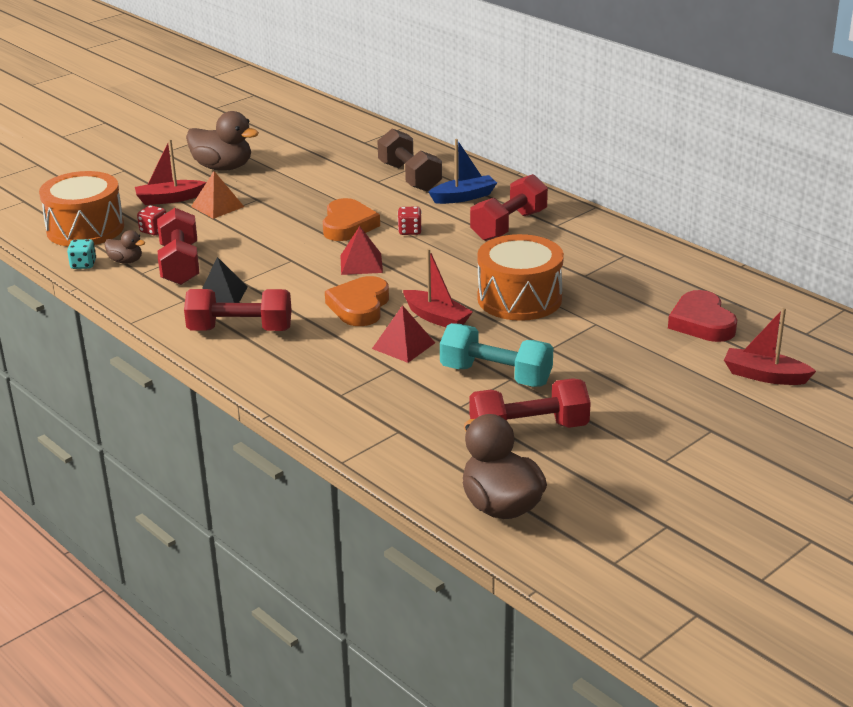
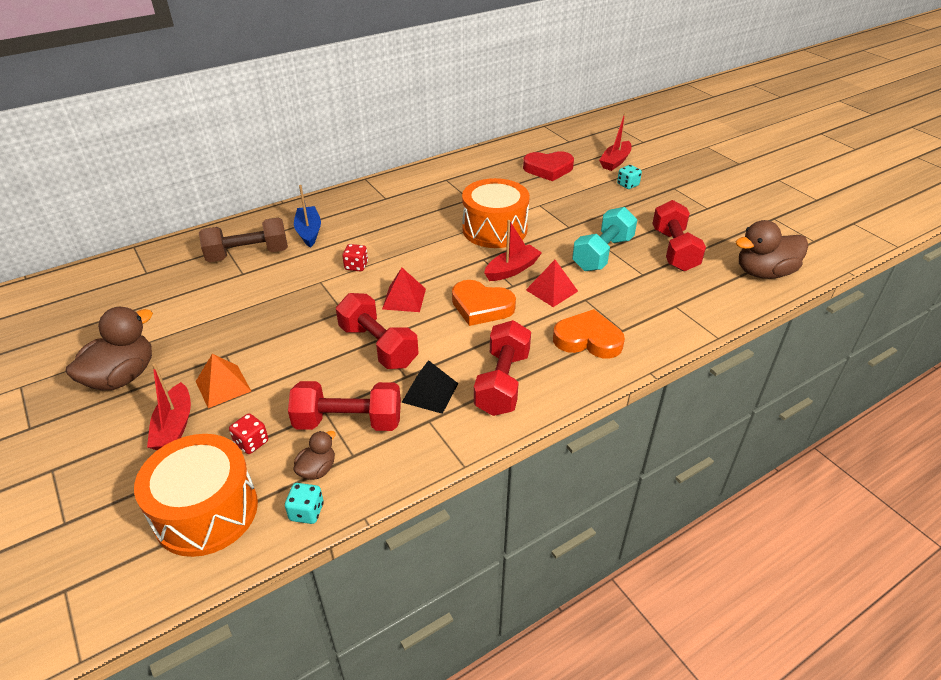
camera: 80 degrees left, 10 degrees up
(348, 225) = (324, 299): orange heart -> orange heart (588, 339)
(509, 226) = (374, 218): red dumbbell -> red dumbbell (378, 346)
(695, 389) = (628, 185): none -> turquoise dice

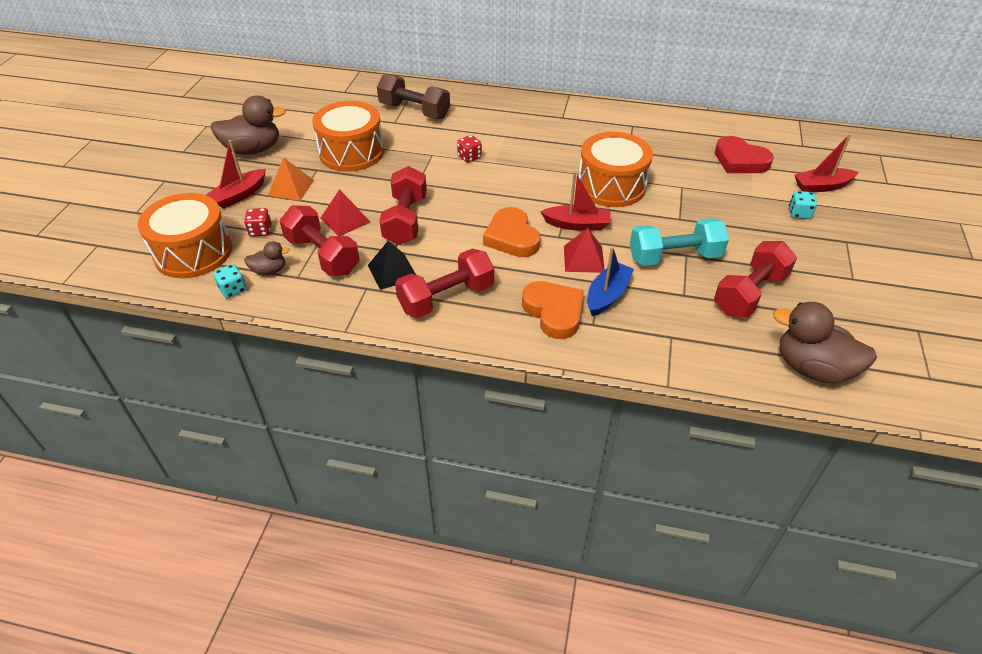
camera: 45 degrees right, 5 degrees up
(239, 321) = (351, 152): none -> orange drum
(309, 232) = (473, 115): blue boat -> blue boat (607, 295)
(404, 298) = (468, 198): red pyramid -> red pyramid (345, 220)

